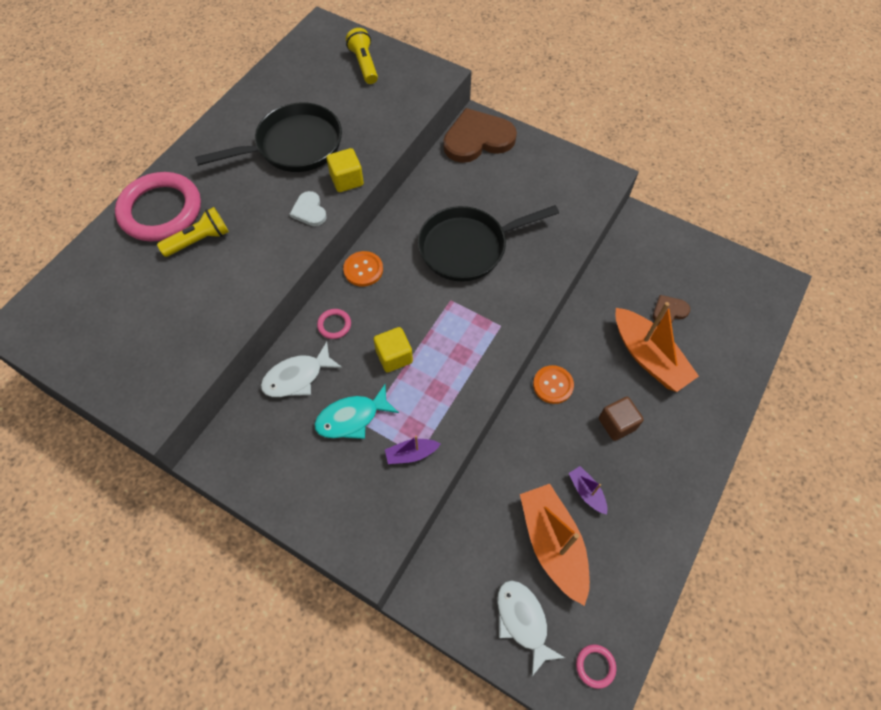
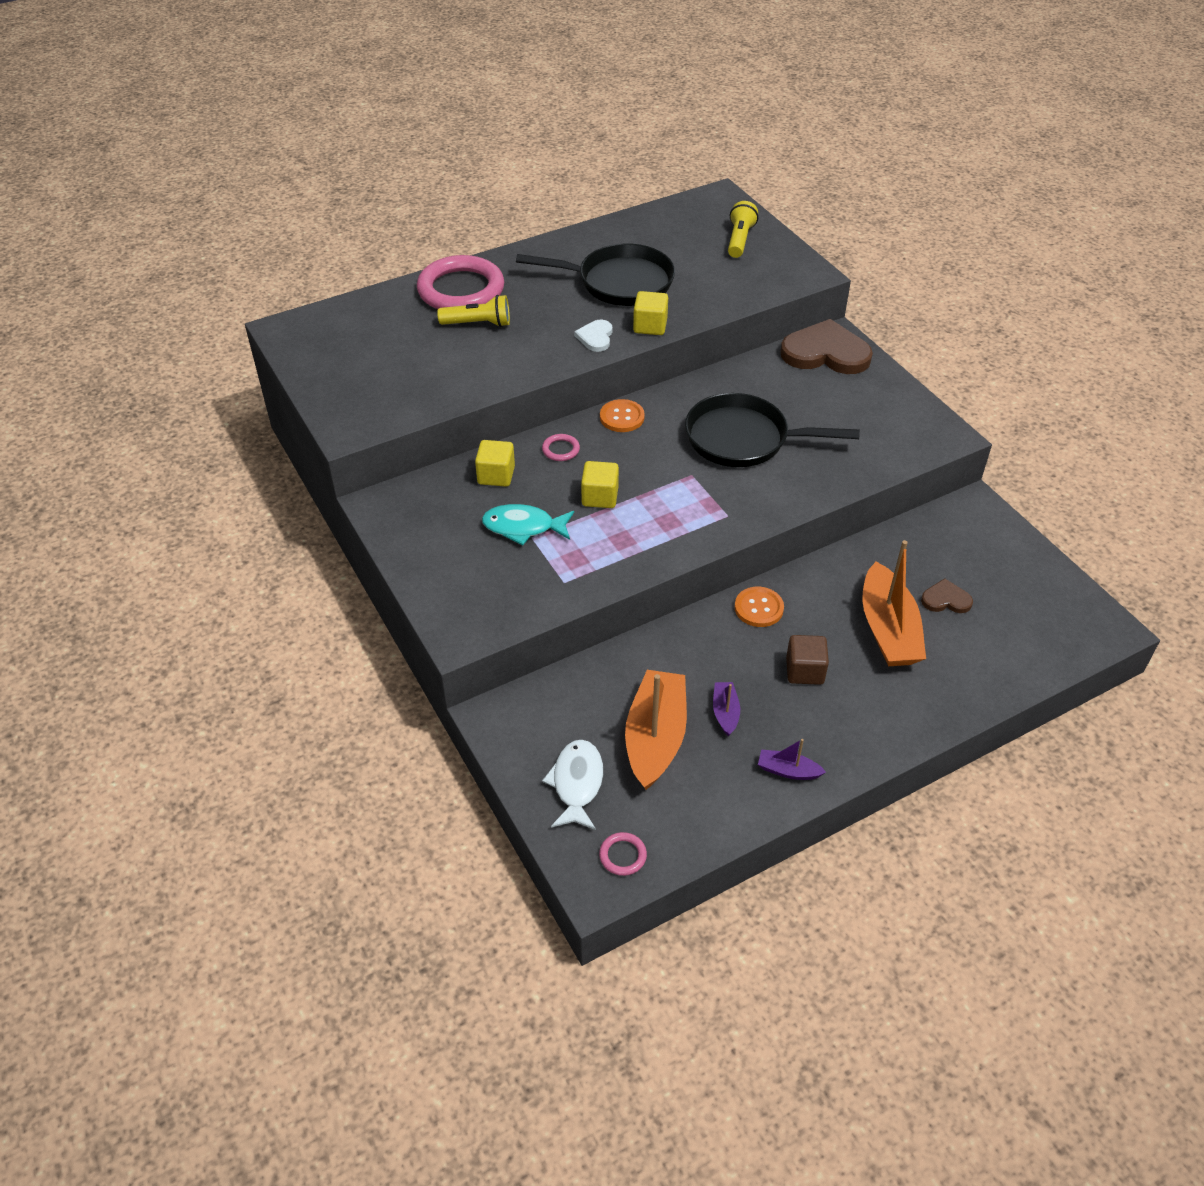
camera: 30 degrees right, 15 degrees down
(297, 377) = (496, 475): white fish -> yellow cube
(411, 454) = (559, 578): purple boat -> purple boat (788, 771)

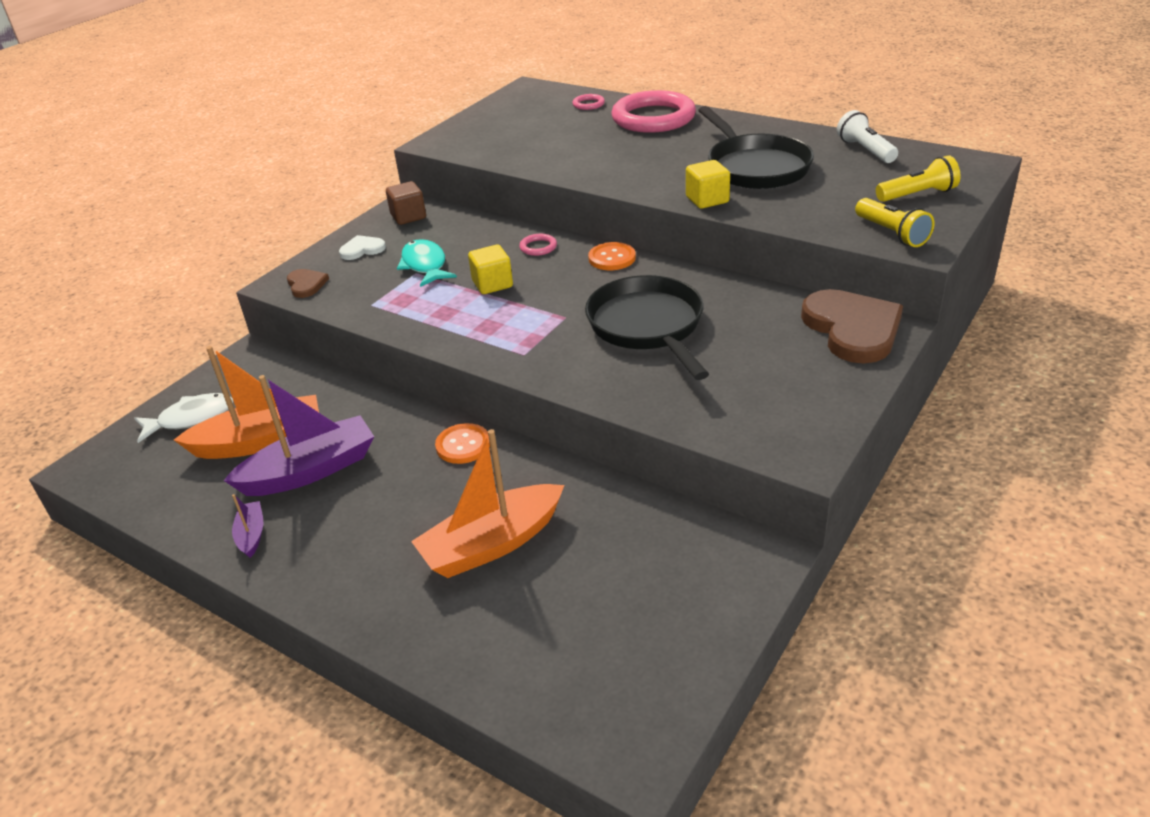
camera: 65 degrees right, 10 degrees down
(478, 324) = (616, 138): yellow flashlight -> yellow flashlight (892, 233)
(496, 475) = (479, 233): yellow cube -> none
(595, 337) = (658, 184): white heart -> white heart (362, 249)
(622, 855) = (118, 470): pink ring -> pink ring (588, 104)
(648, 226) = (865, 150): none -> white flashlight
(725, 713) = (310, 471): purple boat -> purple boat, size x2.14
(804, 671) = (393, 503): brown cube -> brown cube (408, 216)
(946, 599) = (574, 576): brown heart -> brown heart (306, 284)

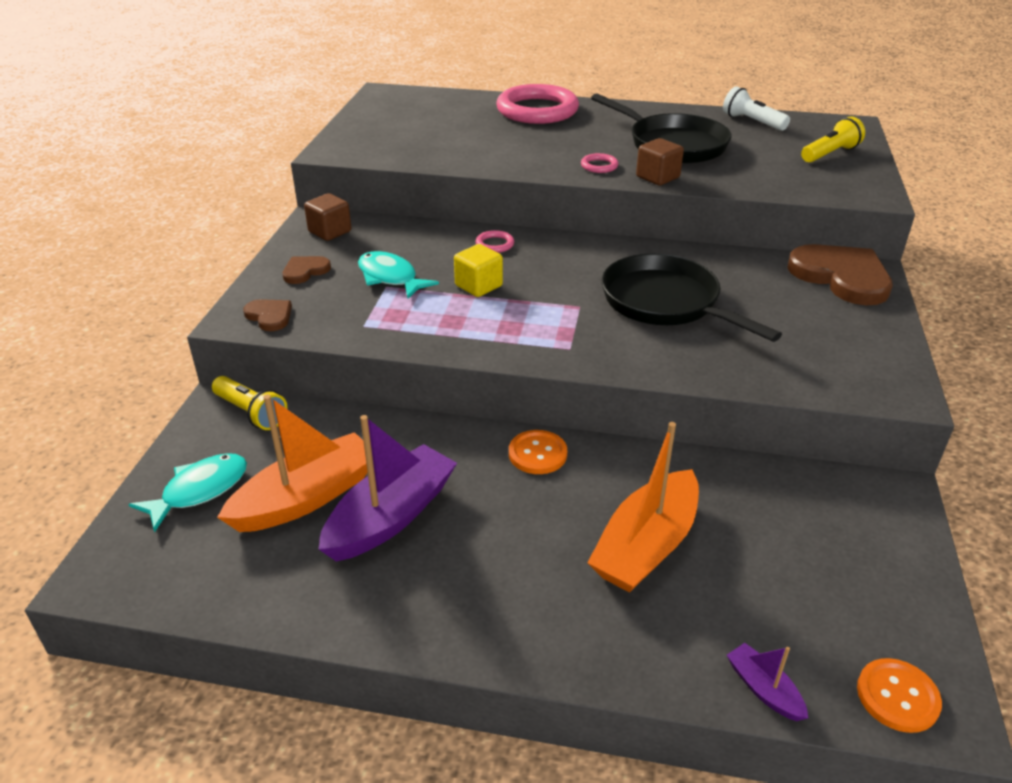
camera: 25 degrees left, 0 degrees up
(191, 419) = (199, 490): white fish -> turquoise fish
(251, 535) = (376, 603): purple boat -> purple boat (764, 689)
(362, 249) = (305, 271): white heart -> brown heart
(588, 104) = (461, 103): pink ring -> pink ring (599, 166)
(612, 258) = (576, 245): orange button -> orange button (897, 696)
(707, 200) = (657, 177): yellow cube -> brown cube
(892, 233) = (841, 188): yellow flashlight -> yellow flashlight (251, 413)

